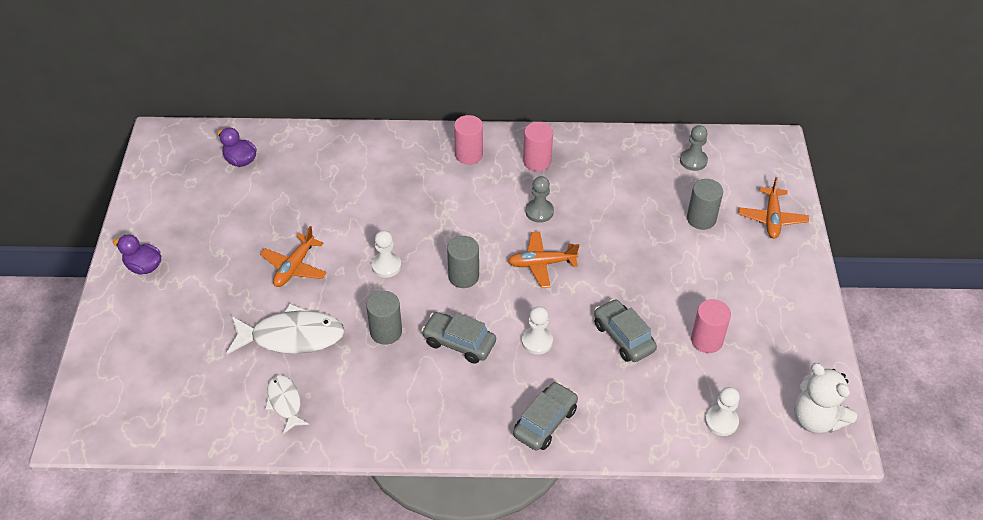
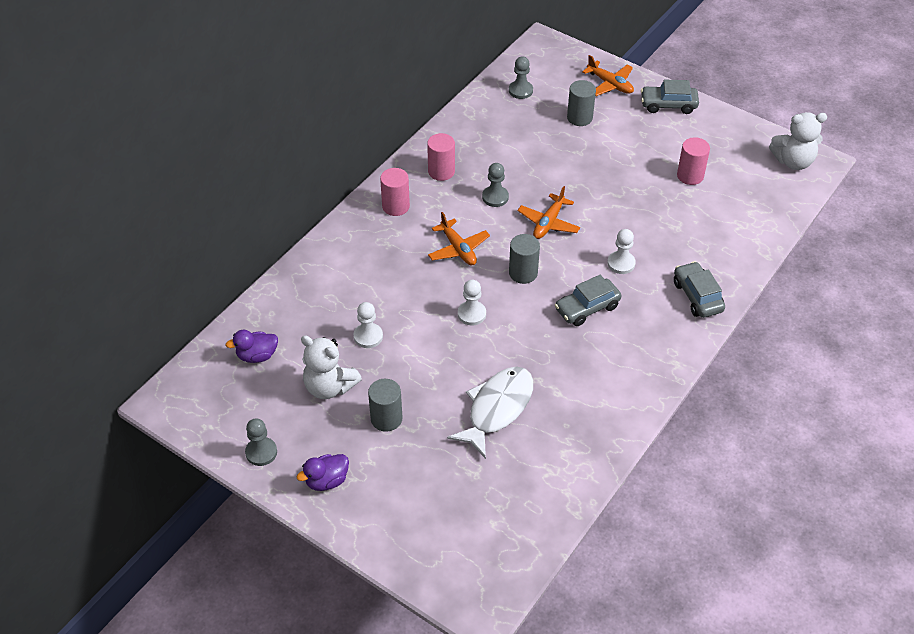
camera: 55 degrees left, 0 degrees up
(147, 214) = (261, 452): none -> grey pawn
(239, 218) = (329, 386): none -> white teddy bear
(285, 402) = (563, 443): white fish -> none
(294, 267) = (421, 373): orange plane -> orange plane (458, 249)
(386, 331) = (540, 346): grey cylinder -> grey cylinder (386, 418)
(623, 337) = (654, 215): grey car -> grey car (668, 105)
(721, 421) = (762, 206): white pawn -> white pawn (368, 336)

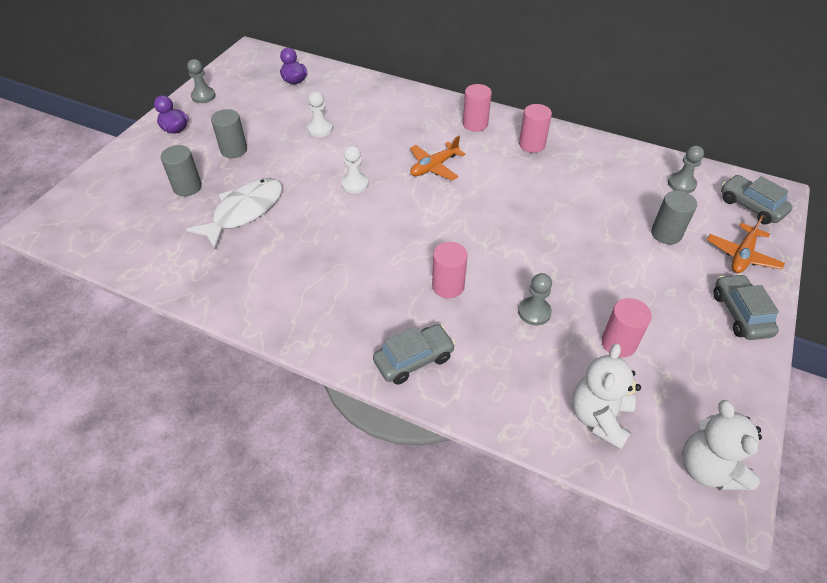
camera: 80 degrees right, 0 degrees up
(329, 386) = (266, 117): white teddy bear -> white teddy bear (599, 417)
(495, 197) = (511, 183): grey pawn -> grey pawn (534, 312)
(497, 409) = (244, 212): white fish -> white fish turned 75 degrees counterclockwise
(523, 273) = (414, 212): grey cylinder -> grey cylinder (187, 187)
(548, 223) = (490, 224): orange plane -> none
(587, 308) = (377, 263): grey car -> grey car (751, 206)
(621, 263) = (448, 286): white pawn -> pink cylinder

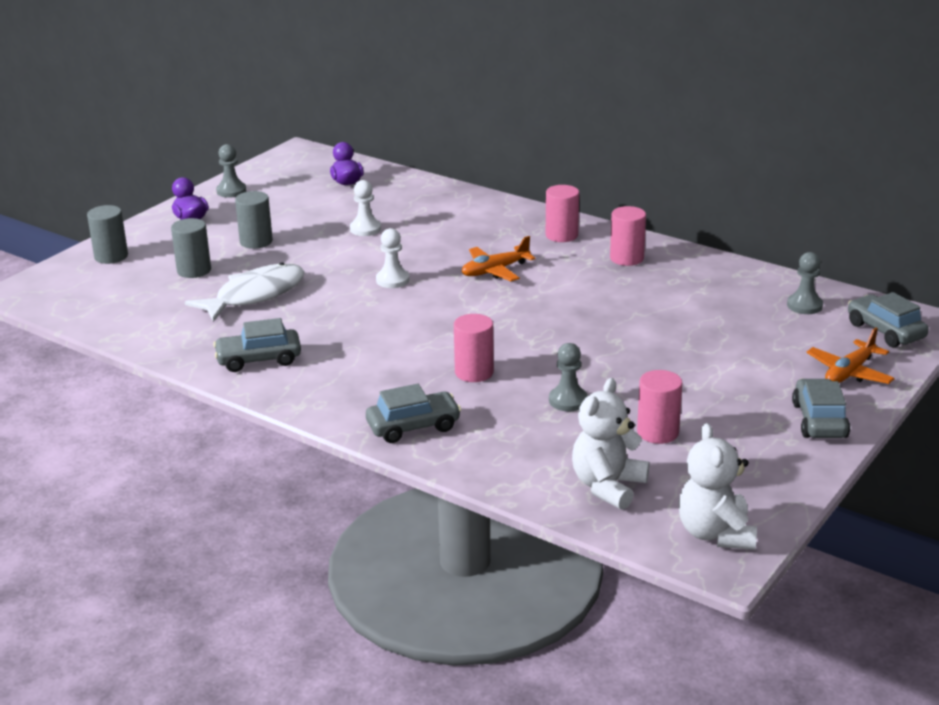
camera: 10 degrees right, 20 degrees down
(262, 289) = (259, 359): none -> grey car
(666, 234) = (761, 347): grey cylinder -> grey cylinder (111, 256)

